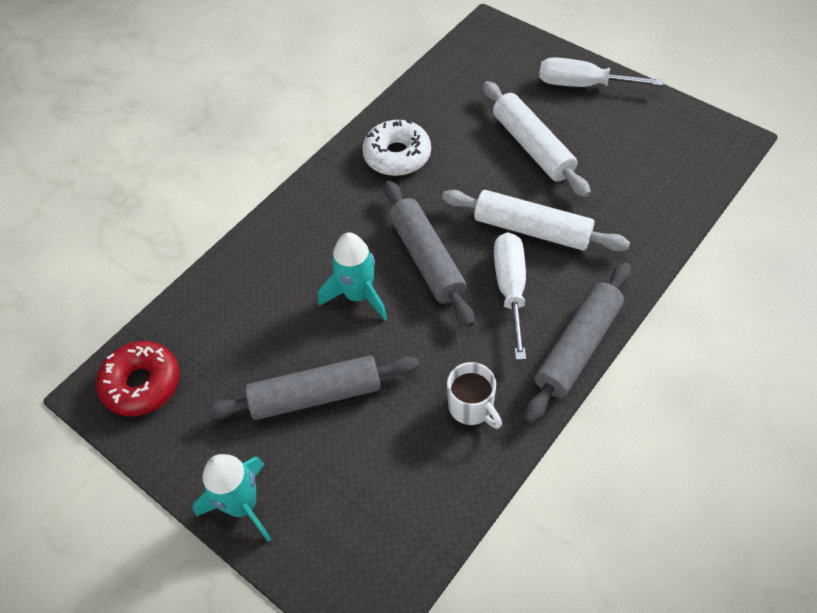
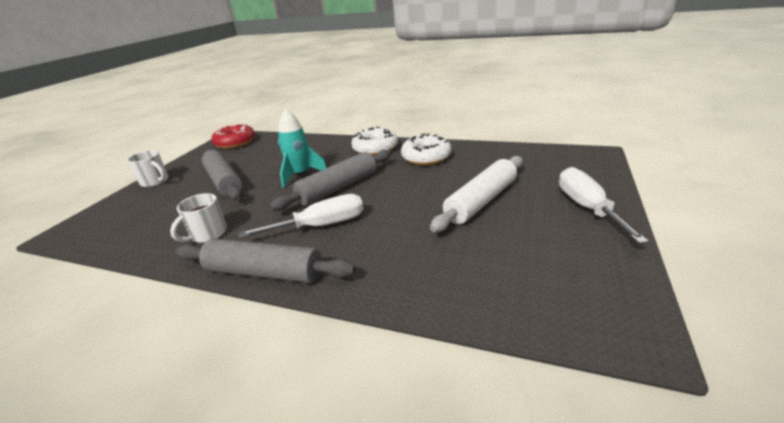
camera: 70 degrees right, 25 degrees down
(243, 505) = (155, 182): turquoise rocket -> white mug
(329, 198) = (375, 148): none -> white donut
(532, 230) = (387, 221): white rolling pin -> none

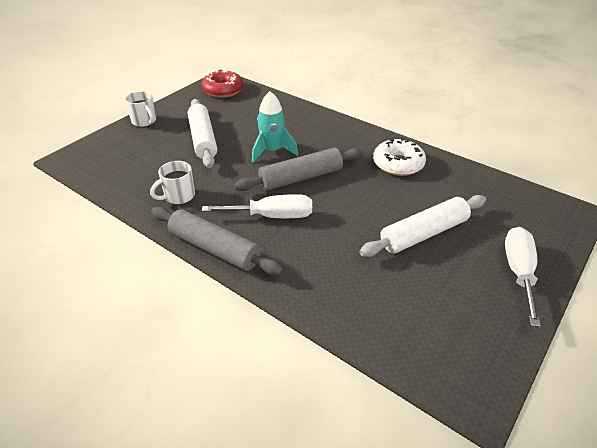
camera: 15 degrees right, 10 degrees up
(224, 181) = (203, 139): grey rolling pin -> white rolling pin
(375, 148) = (353, 138): white donut -> none

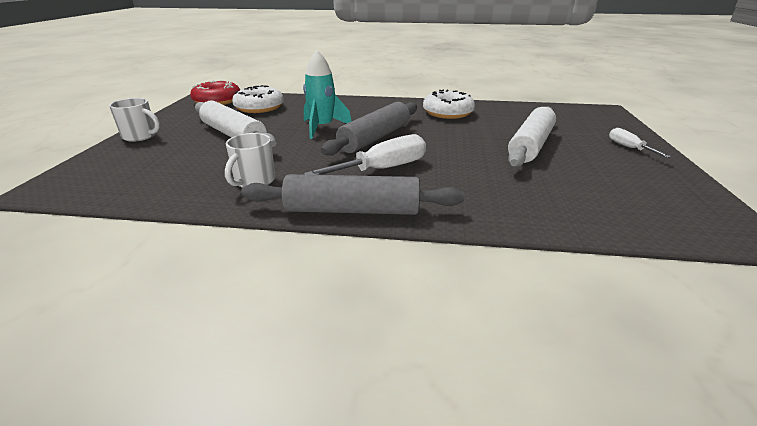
camera: 30 degrees left, 10 degrees down
(247, 109) = (259, 107): none -> white donut
(518, 272) = (628, 147): white screwdriver -> white screwdriver, size x0.56

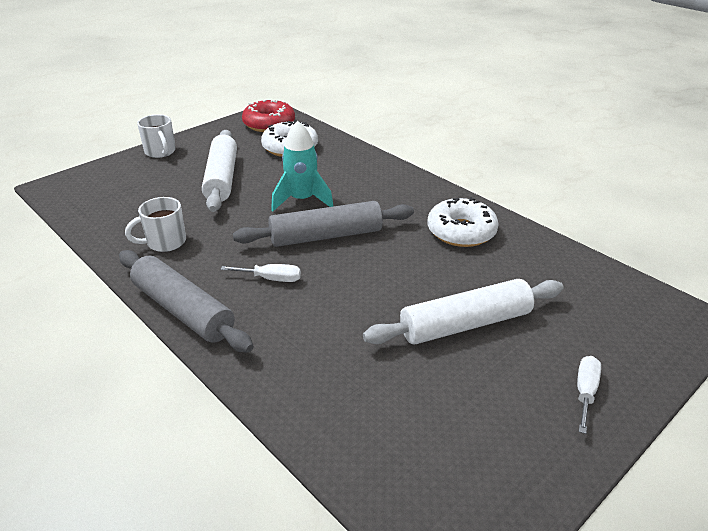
camera: 40 degrees right, 5 degrees up
(383, 169) = (271, 279): white screwdriver -> white screwdriver, size x0.56

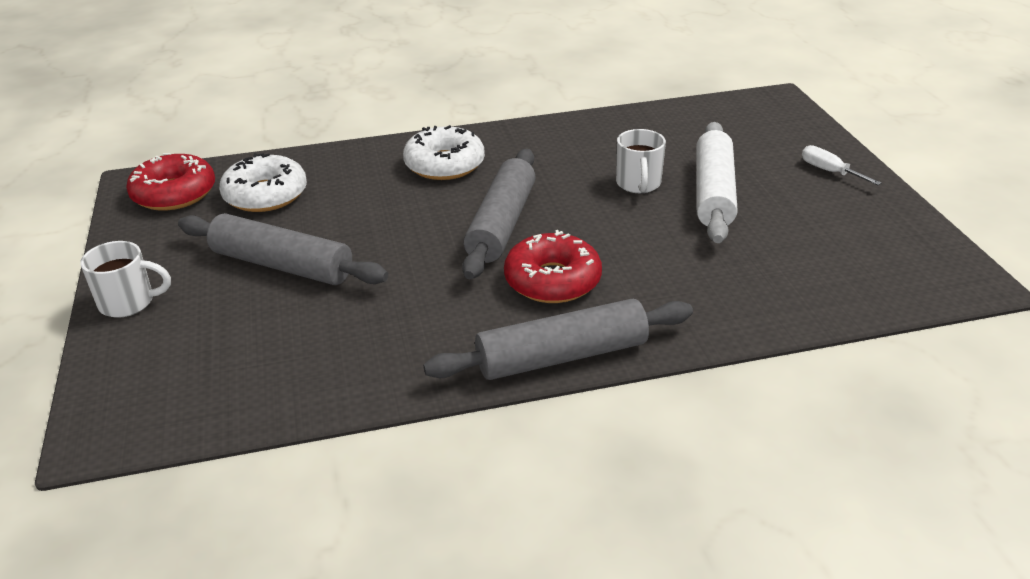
camera: 60 degrees left, 0 degrees up
(165, 242) = (398, 344): white mug -> white mug (638, 184)
(222, 178) = (282, 265): white rolling pin -> grey rolling pin
(271, 279) = (552, 280): white screwdriver -> red donut
(302, 200) = (408, 220): turquoise rocket -> none
(461, 231) = (570, 148): white donut -> white donut (444, 164)

